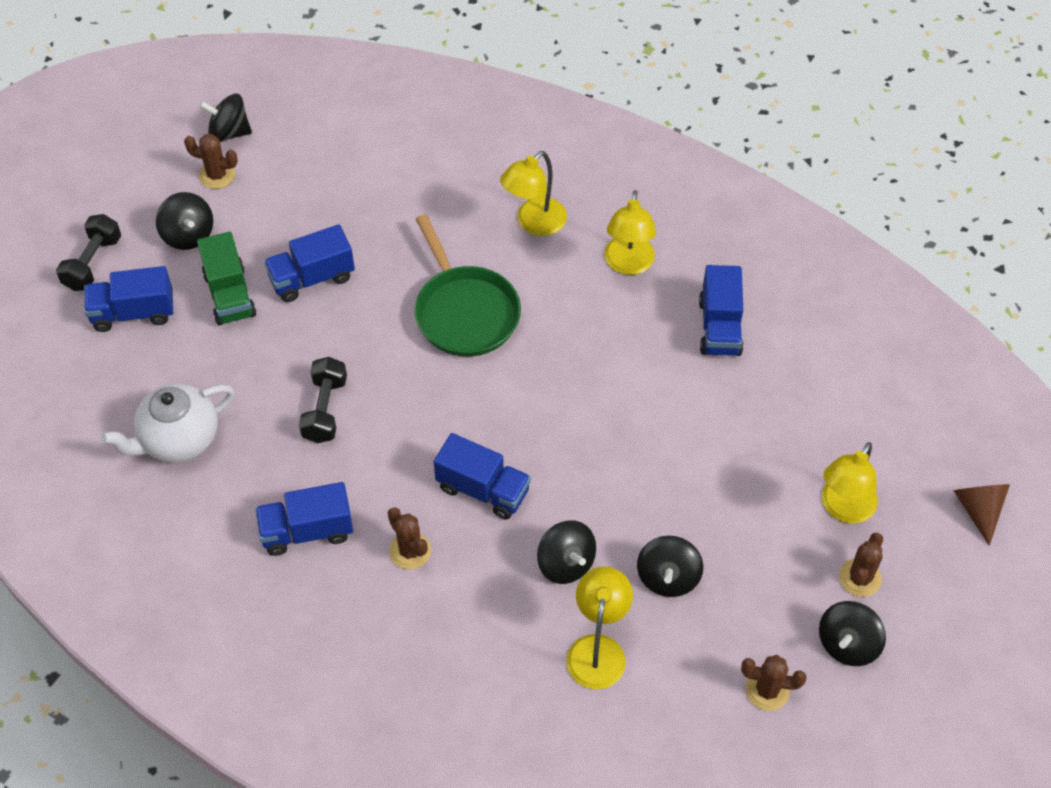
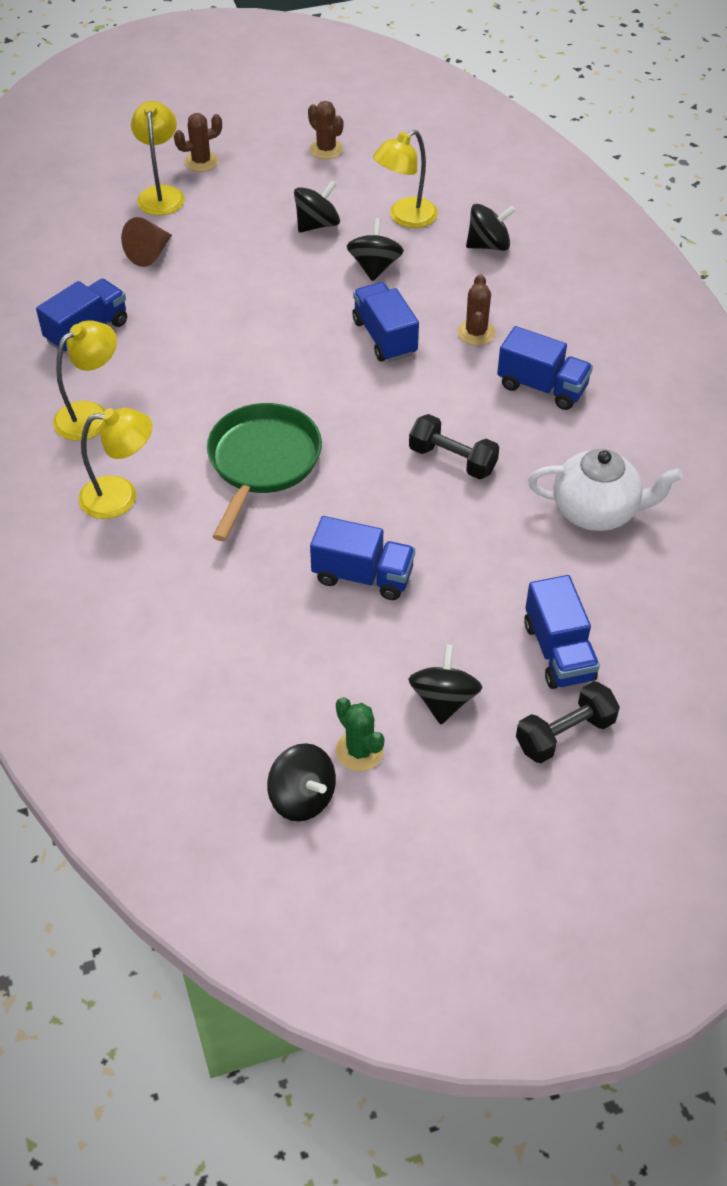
camera: 140 degrees left, 5 degrees down
(133, 313) = (558, 651): blue truck -> blue truck turned 45 degrees clockwise
(217, 175) = (359, 750): brown cactus -> green cactus
(230, 295) = (452, 609): green truck -> none
(325, 409) = (452, 460): black dumbbell -> black dumbbell turned 75 degrees clockwise
(843, 509) = (161, 194): yellow lamp -> yellow lamp turned 75 degrees counterclockwise
(847, 644) = (252, 142): black spinning top -> black spinning top (488, 245)
(978, 509) = (83, 150): brown cone -> brown cone (149, 254)

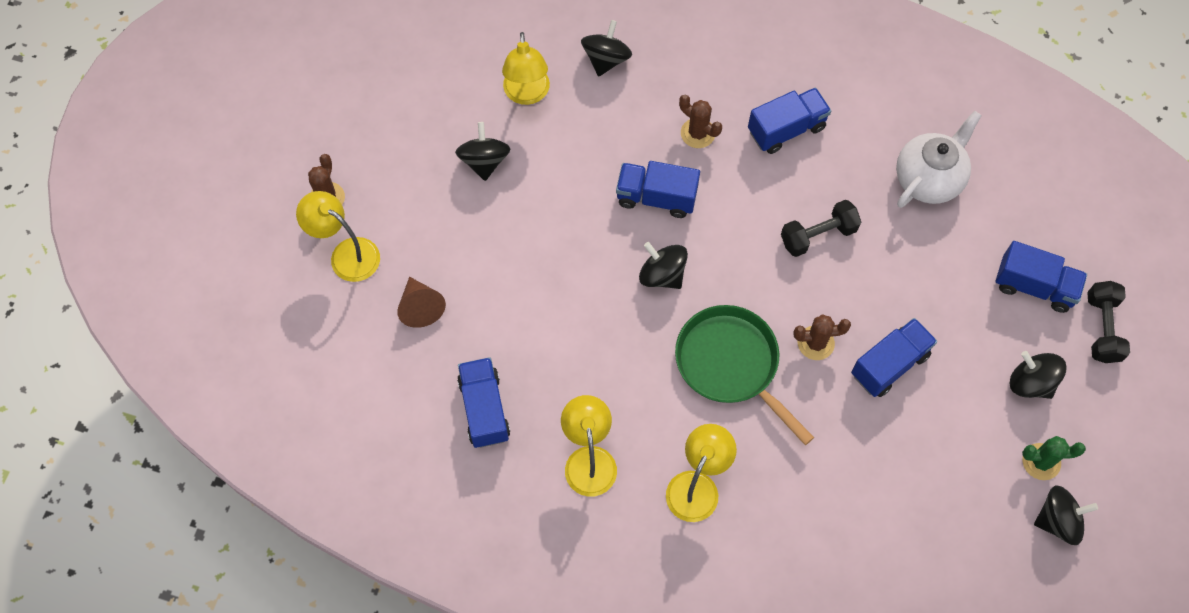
camera: 55 degrees left, 15 degrees up
(326, 149) = (391, 95): brown cactus -> brown cactus (815, 343)
(374, 267) = (569, 153): black spinning top -> black spinning top (662, 275)

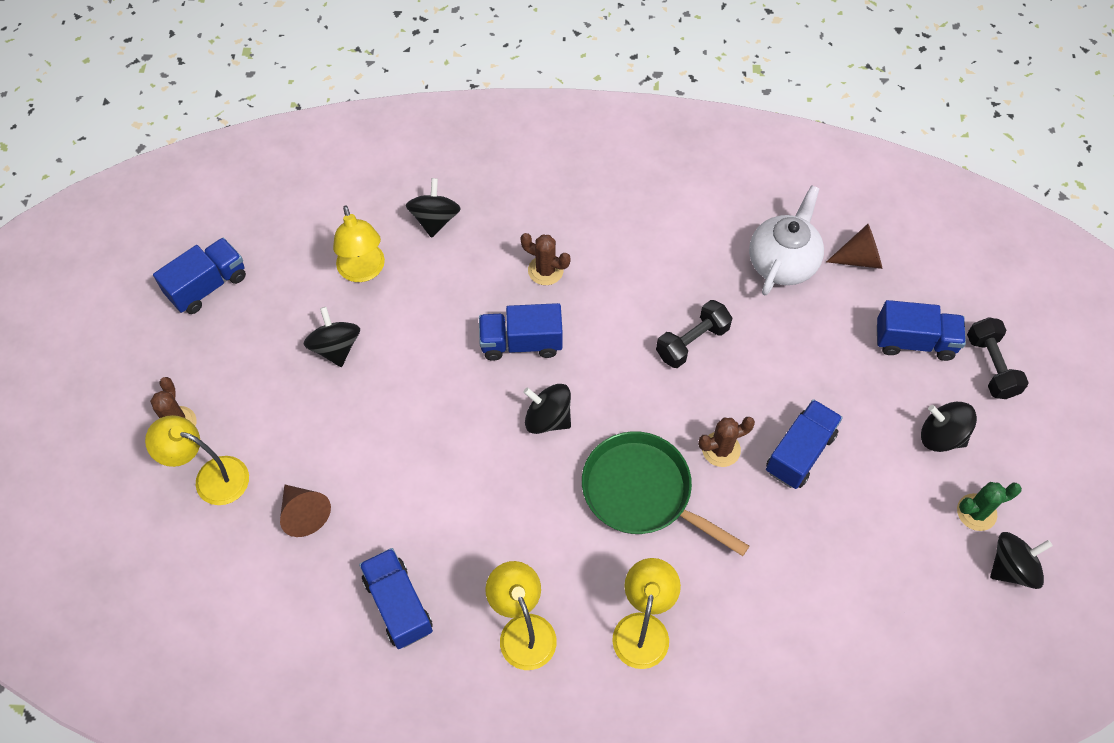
camera: 15 degrees left, 5 degrees down
(786, 129) = (631, 247): blue truck -> blue truck (207, 286)
(1006, 192) = (859, 258): none -> brown cone

